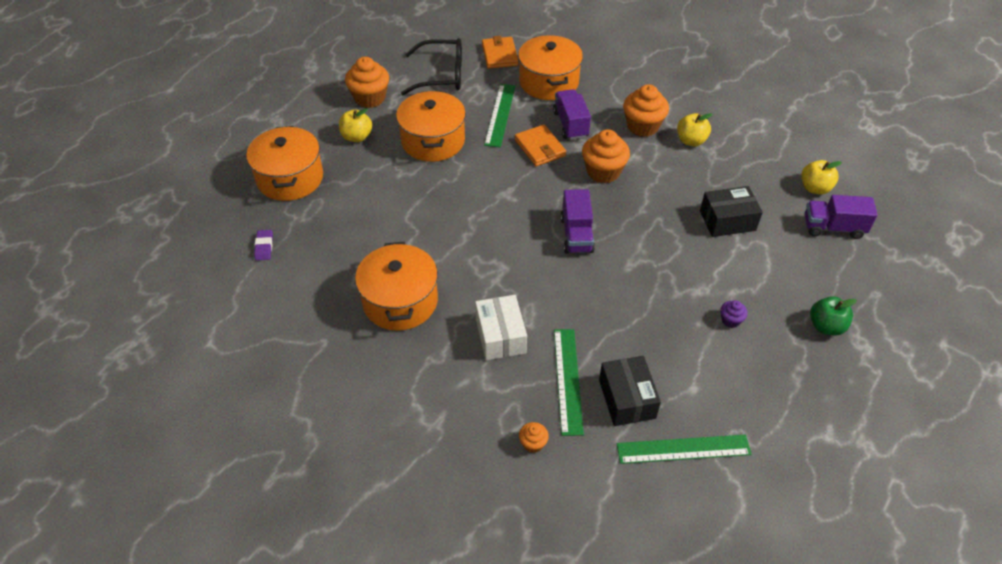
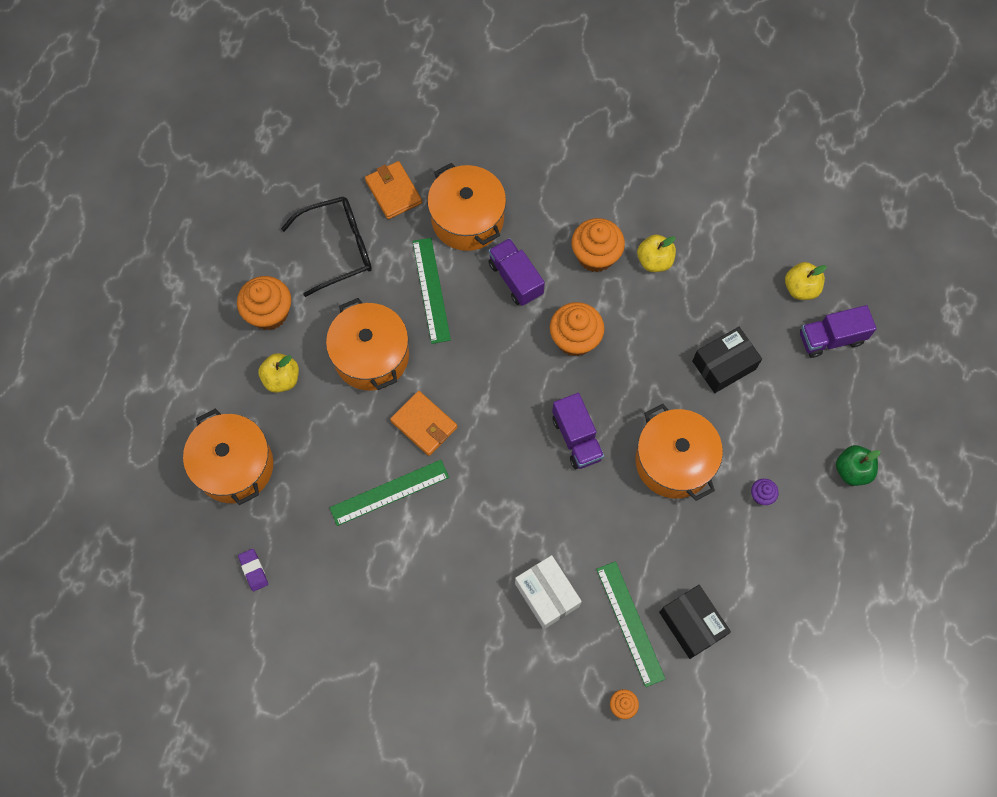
camera: 20 degrees left, 20 degrees up
(400, 301) = (429, 589): orange pot -> orange pot (674, 461)
(540, 148) = (494, 326): orange wallet -> orange wallet (424, 424)
(683, 449) = (759, 660): green ruler -> green ruler (389, 492)

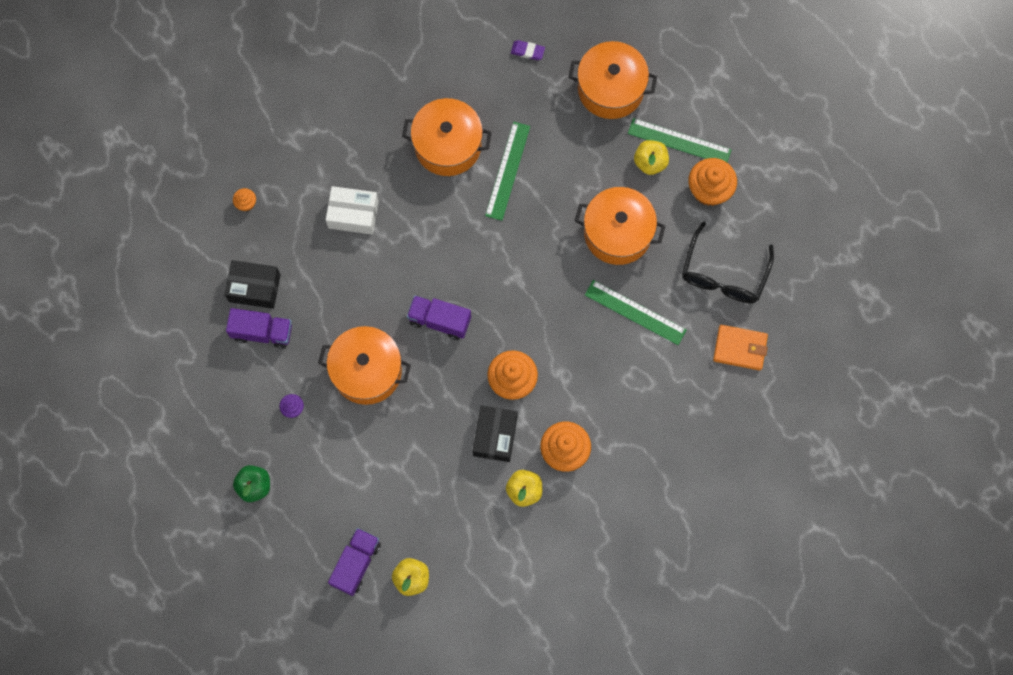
camera: 130 degrees right, 5 degrees up
(424, 424) = (536, 229): orange wallet -> none
(467, 219) = (672, 383): orange pot -> orange pot (448, 145)
(515, 279) = (594, 378): purple truck -> purple truck (262, 332)
(630, 623) = (290, 250): green ruler -> green ruler (679, 141)
(724, 365) = (403, 468): black box -> black box (495, 436)

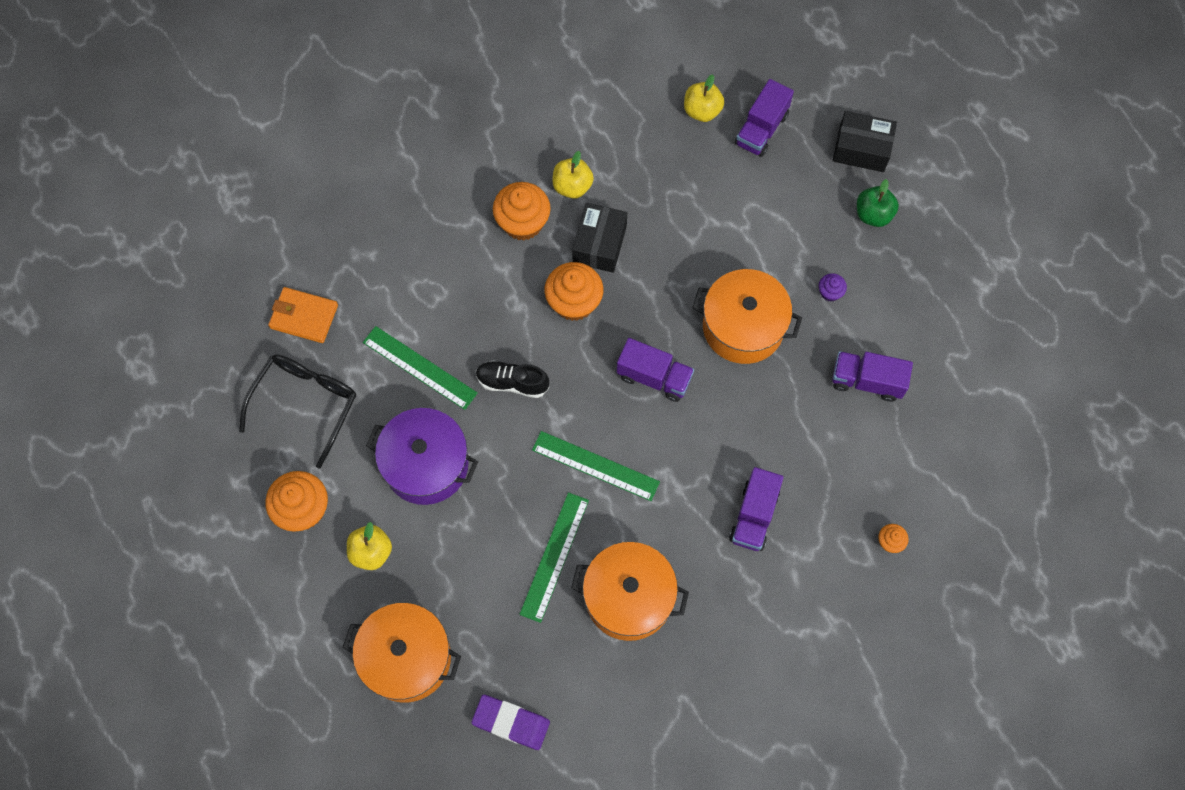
camera: 175 degrees left, 5 degrees down
(254, 288) = (877, 434): black box -> black box (861, 149)
(353, 214) = (754, 516): white box -> purple truck
(527, 51) = (511, 722): purple eraser -> purple eraser, size x1.65
(556, 306) = (512, 382): none -> black shoe
(617, 233) = (426, 464): orange pot -> purple pot
(679, 141) = (329, 576): green ruler -> green ruler (595, 465)

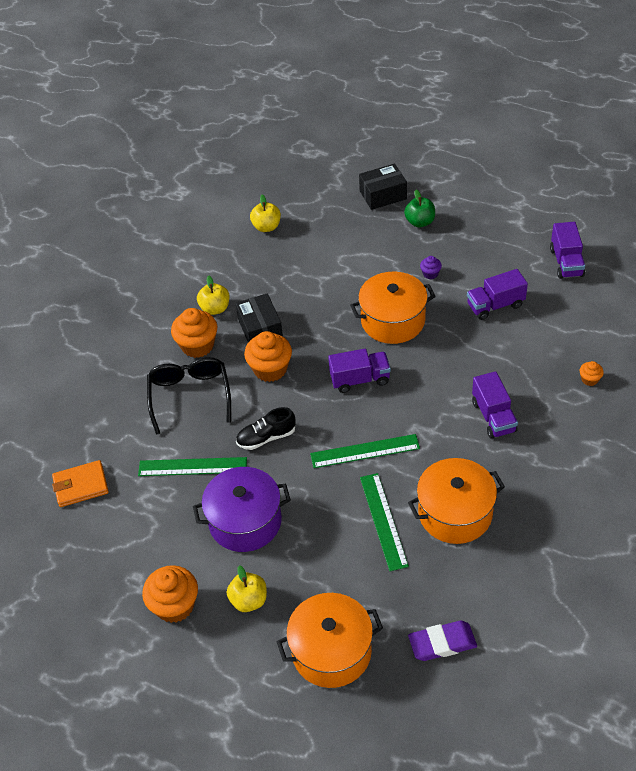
camera: 30 degrees left, 20 degrees down
(306, 404) = (124, 537): black glasses -> black glasses (190, 396)
(761, 129) = (312, 217): purple truck -> purple truck (566, 262)

